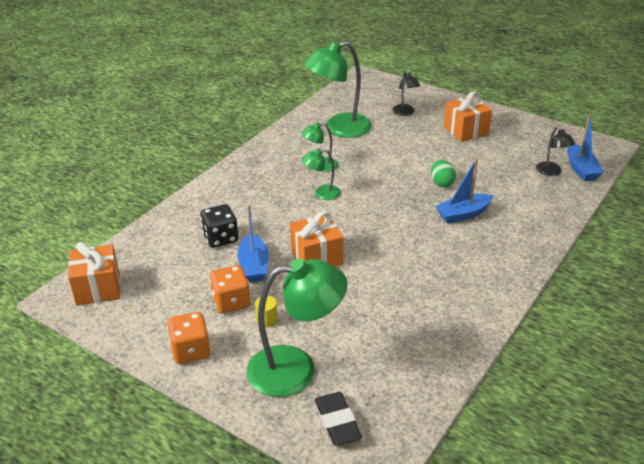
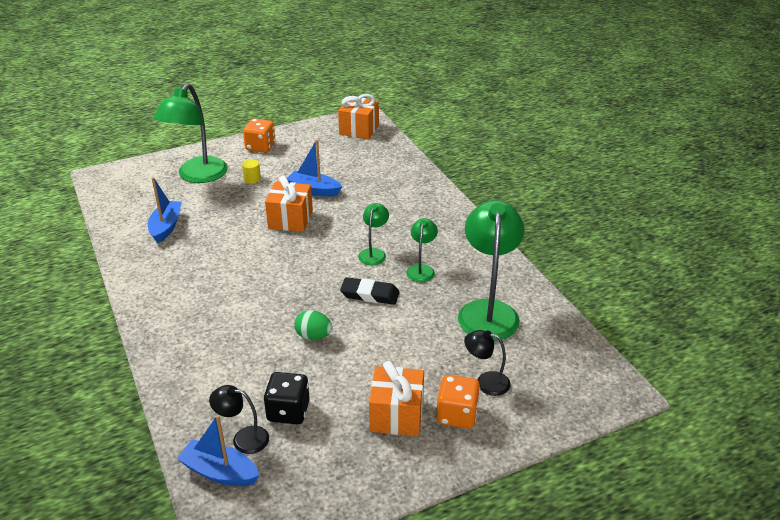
camera: 120 degrees right, 0 degrees up
(220, 238) = (363, 185): black dice -> black dice (288, 411)
(231, 302) = (286, 171): orange dice -> orange dice (457, 415)
(337, 421) = (142, 176): black eraser -> black eraser (370, 294)
(463, 214) = (252, 324): blue boat -> blue boat (166, 227)

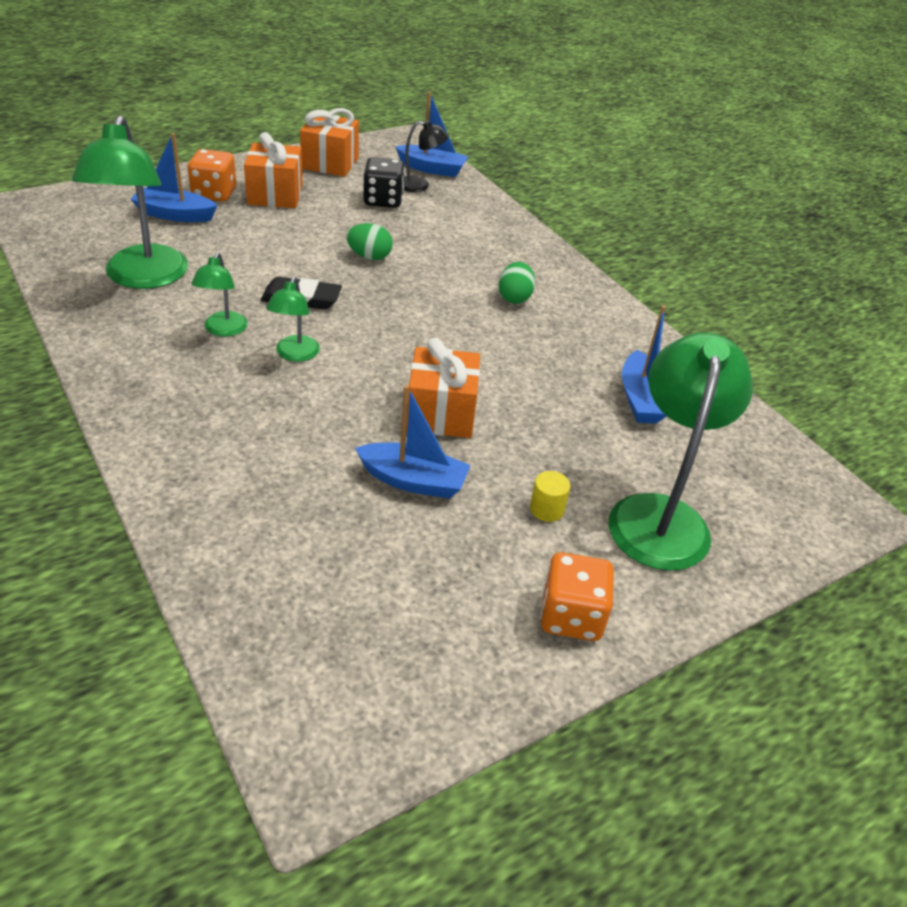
camera: 170 degrees right, 5 degrees up
(208, 298) = (514, 297): none -> green egg
(359, 129) = (329, 703): orange gift -> orange gift (330, 163)
(486, 382) = (174, 215): black lamp -> blue boat

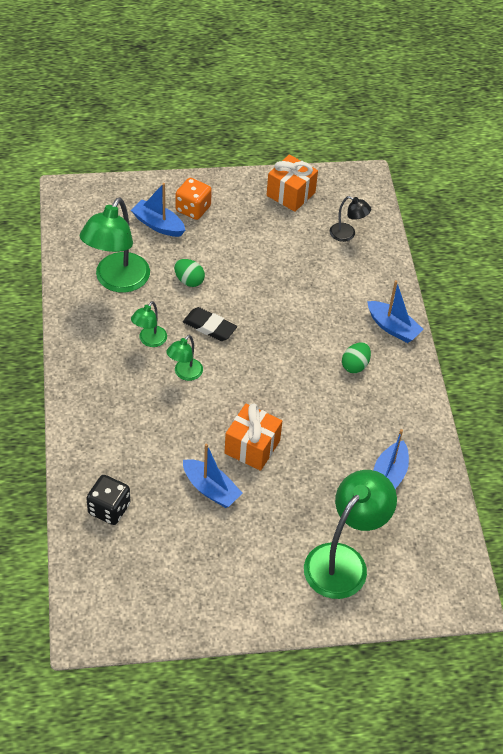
camera: 25 degrees right, 10 degrees up
(275, 195) = (235, 220): orange gift -> none
(369, 257) = (273, 300): green egg -> green egg (189, 281)
(383, 200) = (311, 244): black dice -> black dice (109, 509)
(432, 169) = (367, 218): blue boat -> blue boat (392, 327)
(547, 509) = (277, 534): yellow cylinder -> none
(571, 616) = (251, 602): orange dice -> none

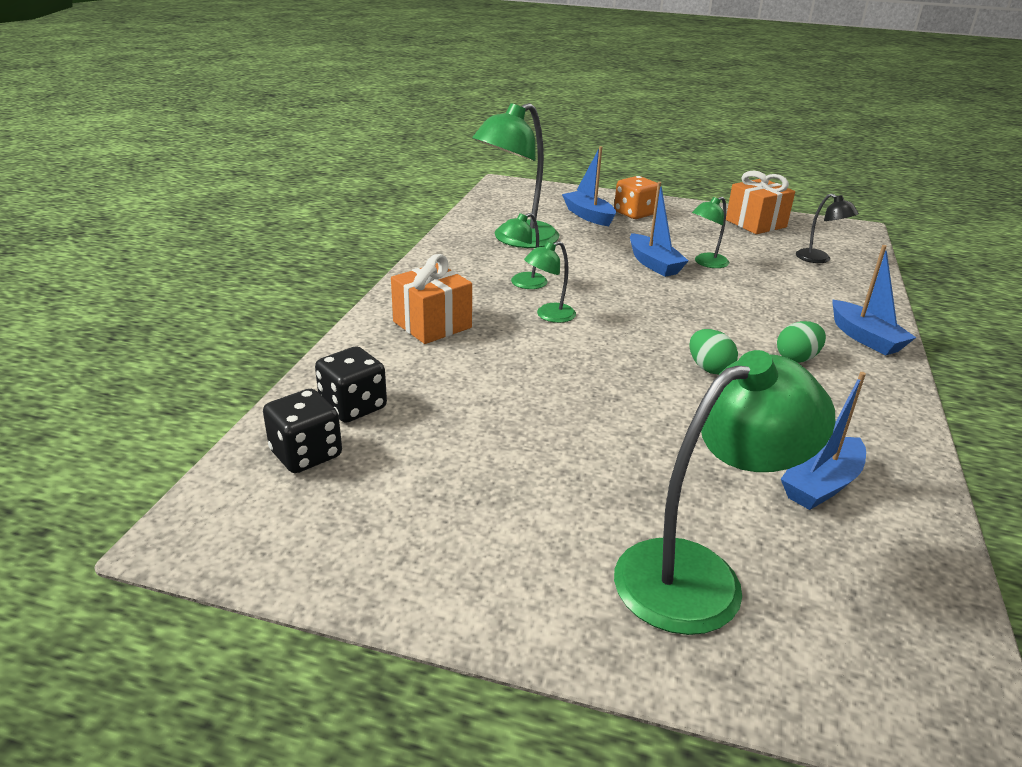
camera: 25 degrees right, 20 degrees down
(107, 556) = (306, 454): none -> black dice
(189, 281) = (600, 254): green egg -> green egg (709, 368)
(209, 327) = (605, 288): black eraser -> none
(211, 489) = (515, 425): blue boat -> blue boat (654, 264)
(252, 447) = (603, 398): orange gift -> orange gift (432, 325)
(269, 267) = (706, 263): none -> green lamp

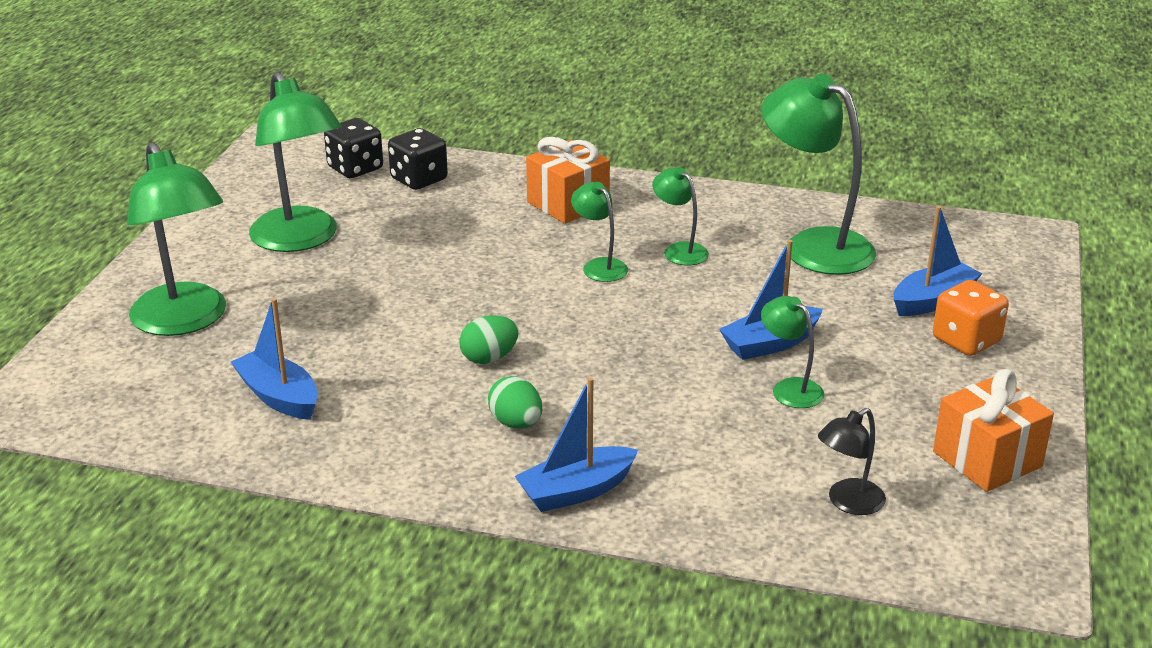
camera: 90 degrees right, 0 degrees up
(491, 490) = (300, 240): none -> green lamp

